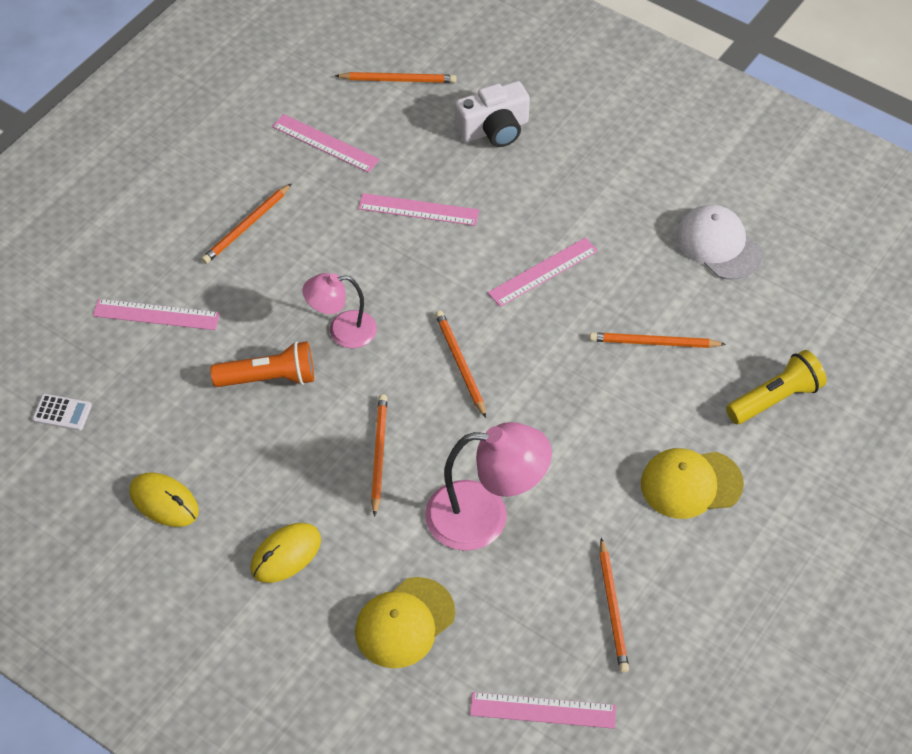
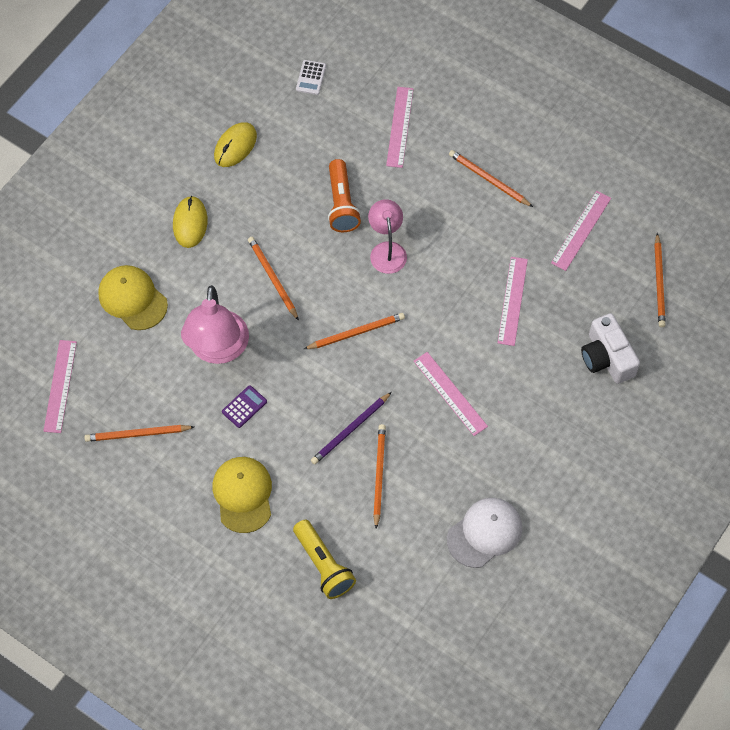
camera: 90 degrees right, 10 degrees up
(286, 554) = (190, 223): yellow mouse -> yellow mouse turned 45 degrees clockwise
(378, 455) = (273, 278): orange pencil -> orange pencil turned 120 degrees counterclockwise
(567, 484) = (244, 407): none -> purple calculator
(595, 370) = (351, 429): none -> purple pencil

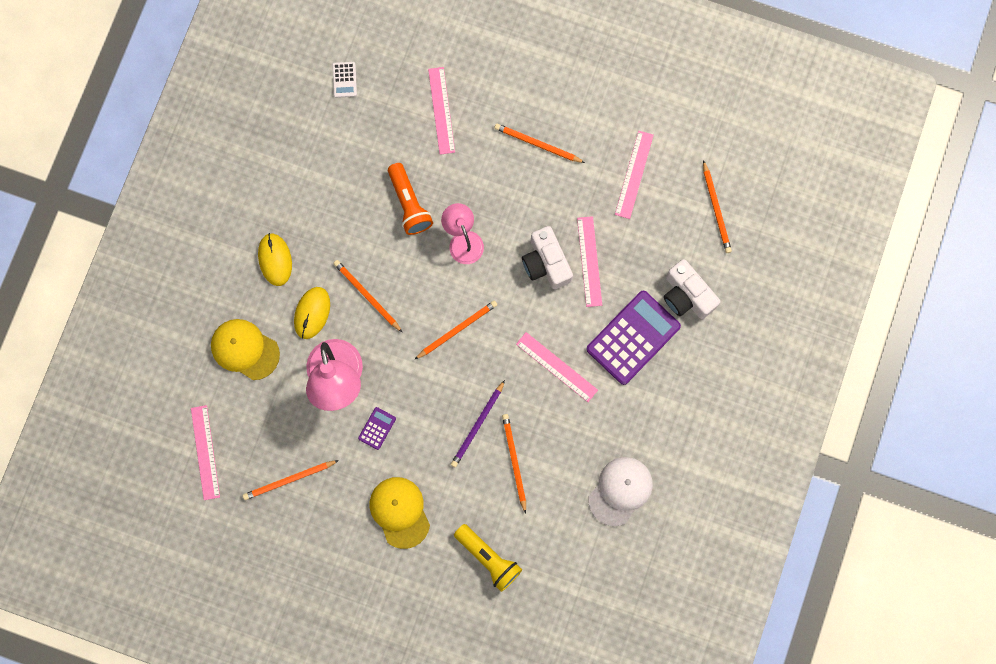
camera: 15 degrees left, 15 degrees up
(235, 146) = (294, 170): yellow mouse -> yellow mouse (312, 313)
(466, 292) = (546, 263): none -> white camera
(539, 385) = (633, 338): none -> purple calculator

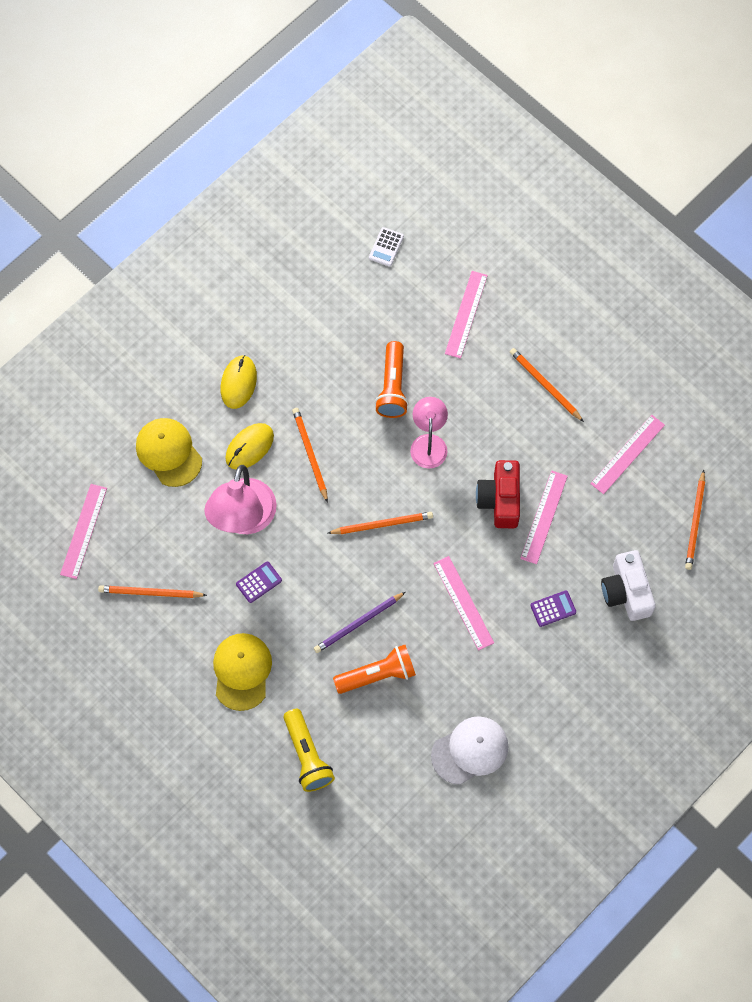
camera: 25 degrees right, 10 degrees down
(514, 462) = (377, 674): orange pencil -> orange flashlight
(546, 263) = (500, 500): white camera -> red camera
(633, 338) = (553, 609): purple calculator -> purple calculator, size x0.44

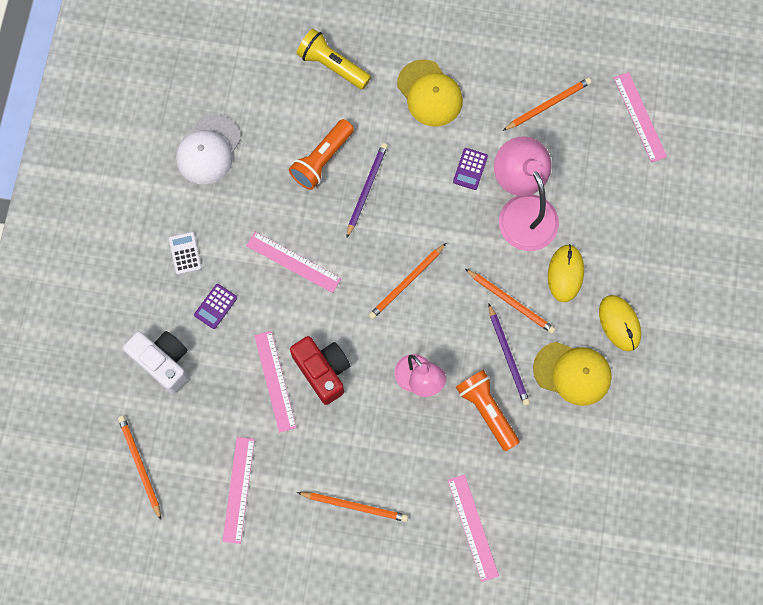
camera: 145 degrees right, 5 degrees up
(169, 452) = (626, 224): yellow cap -> yellow cap (572, 373)
(344, 415) = (508, 356): none -> purple pencil
(386, 247) = (593, 545): white calculator -> white calculator (185, 253)

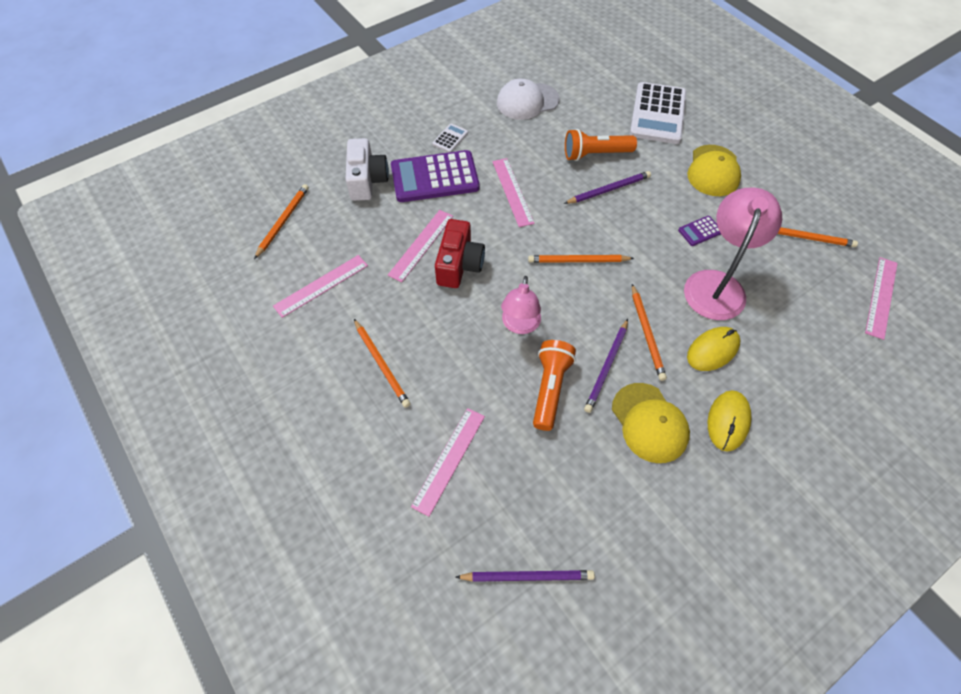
camera: 45 degrees right, 15 degrees down
(215, 306) = (434, 177): purple calculator -> purple calculator, size x2.30
(332, 66) = (657, 114): yellow flashlight -> white calculator
(592, 551) = (527, 576): none -> purple pencil

